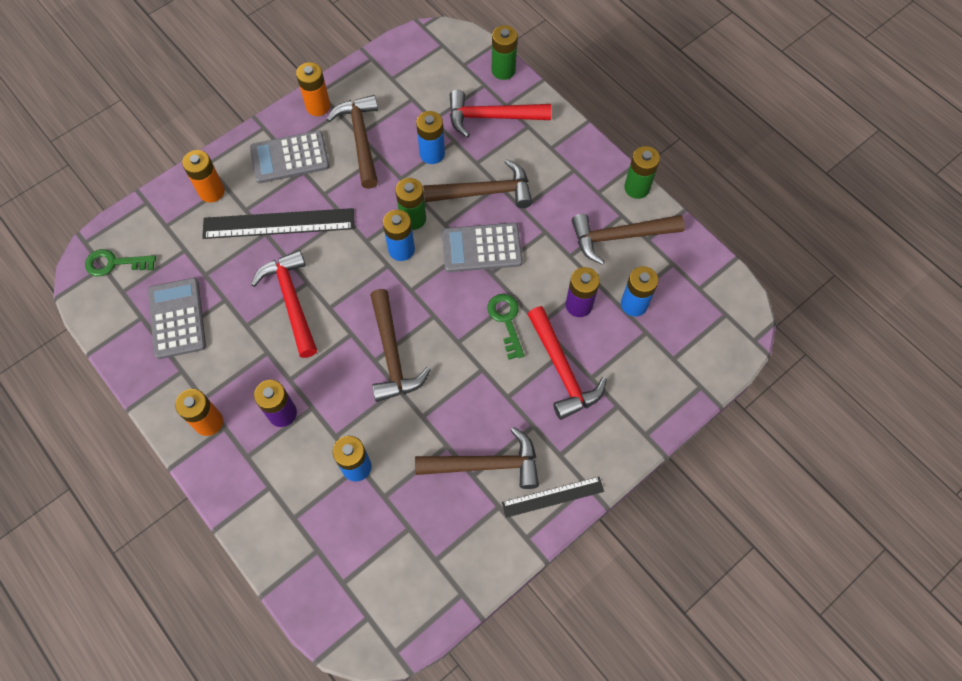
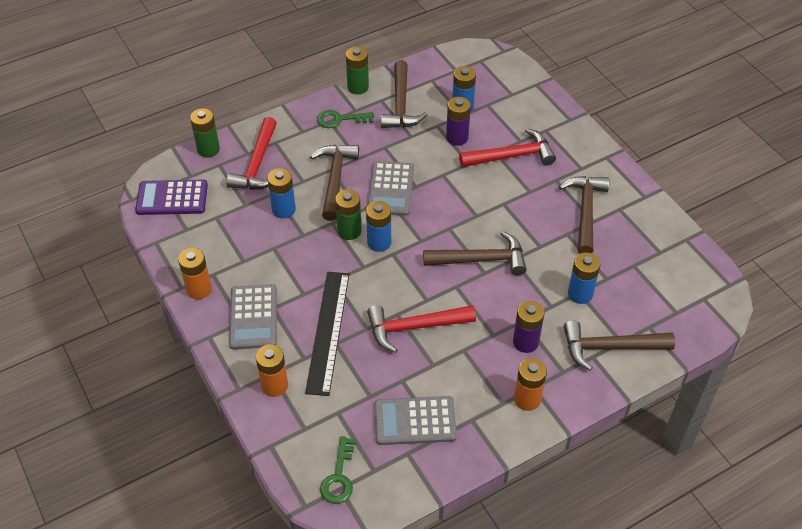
camera: 80 degrees left, 15 degrees down
(360, 139) = (250, 260): brown hammer -> brown hammer (610, 347)
(430, 57) = (172, 198): none -> purple calculator
(506, 320) = (462, 183): green key -> green key (340, 119)
(553, 497) = (614, 177): black ruler -> none

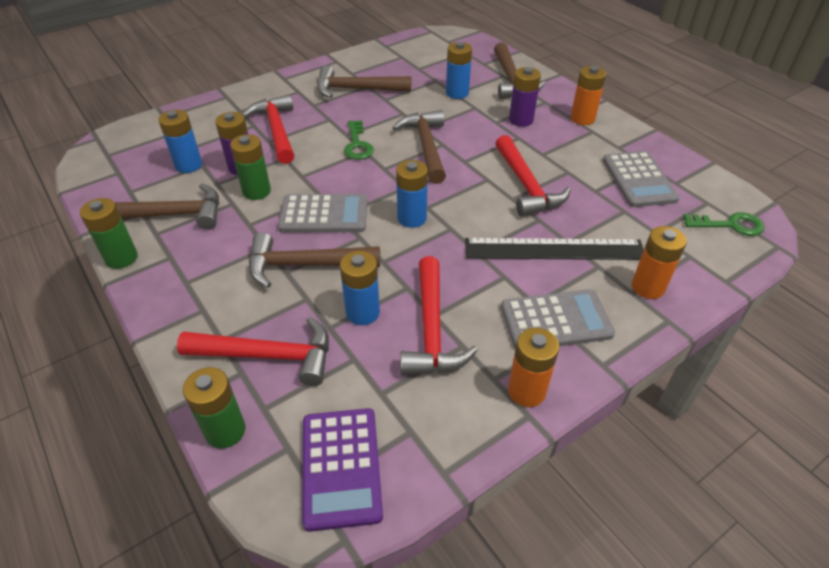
camera: 95 degrees left, 5 degrees down
(261, 245) = (432, 329): none -> red hammer
(340, 119) = (186, 271): green key -> green key (357, 145)
(349, 231) = (396, 244): green battery -> green battery (256, 191)

